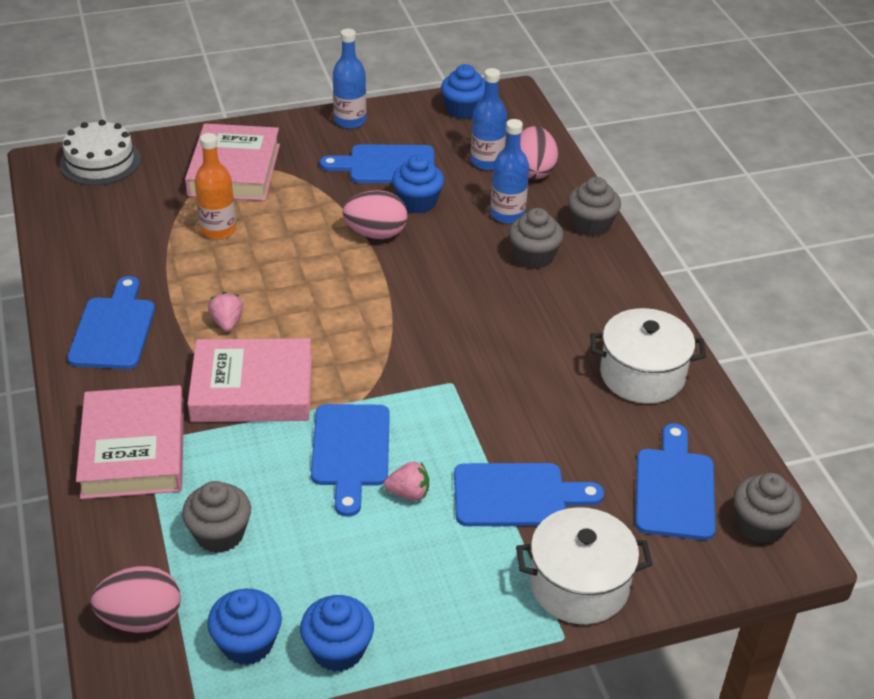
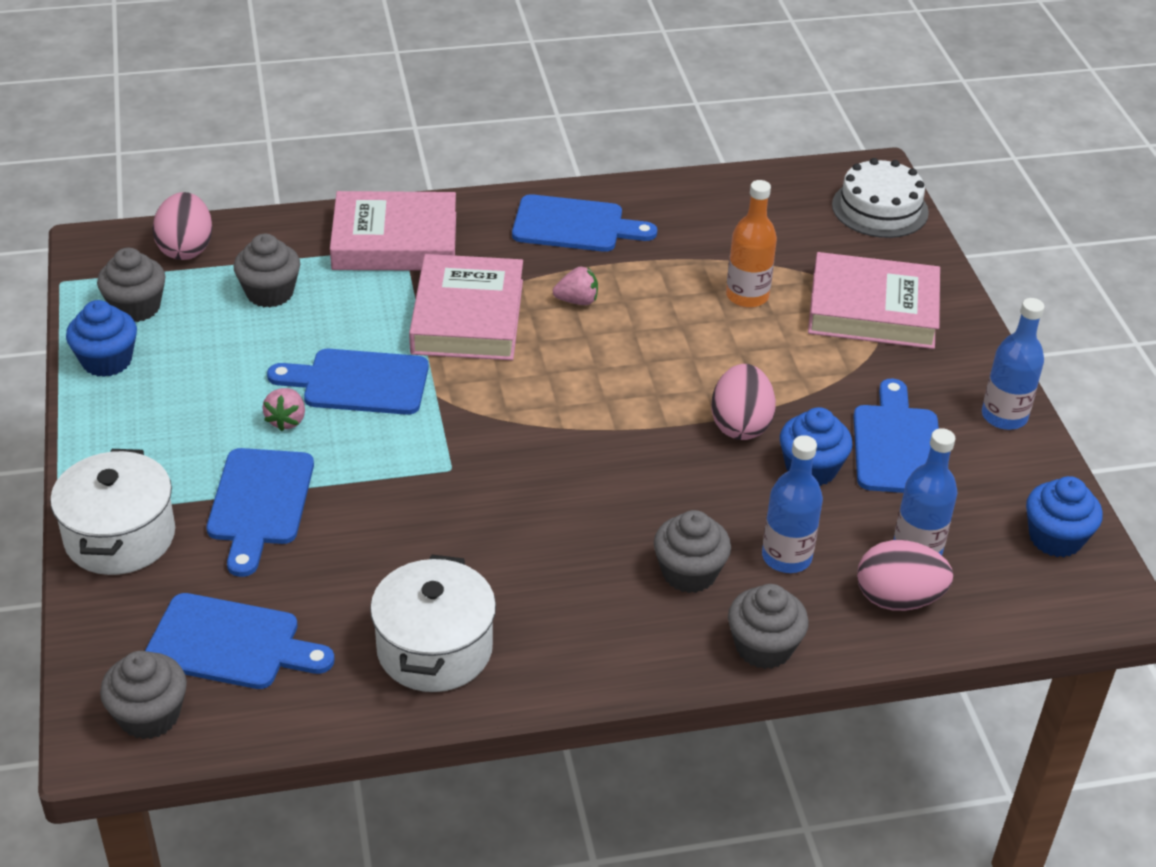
camera: 95 degrees right, 0 degrees up
(247, 643) = (136, 307): blue cupcake -> grey cupcake

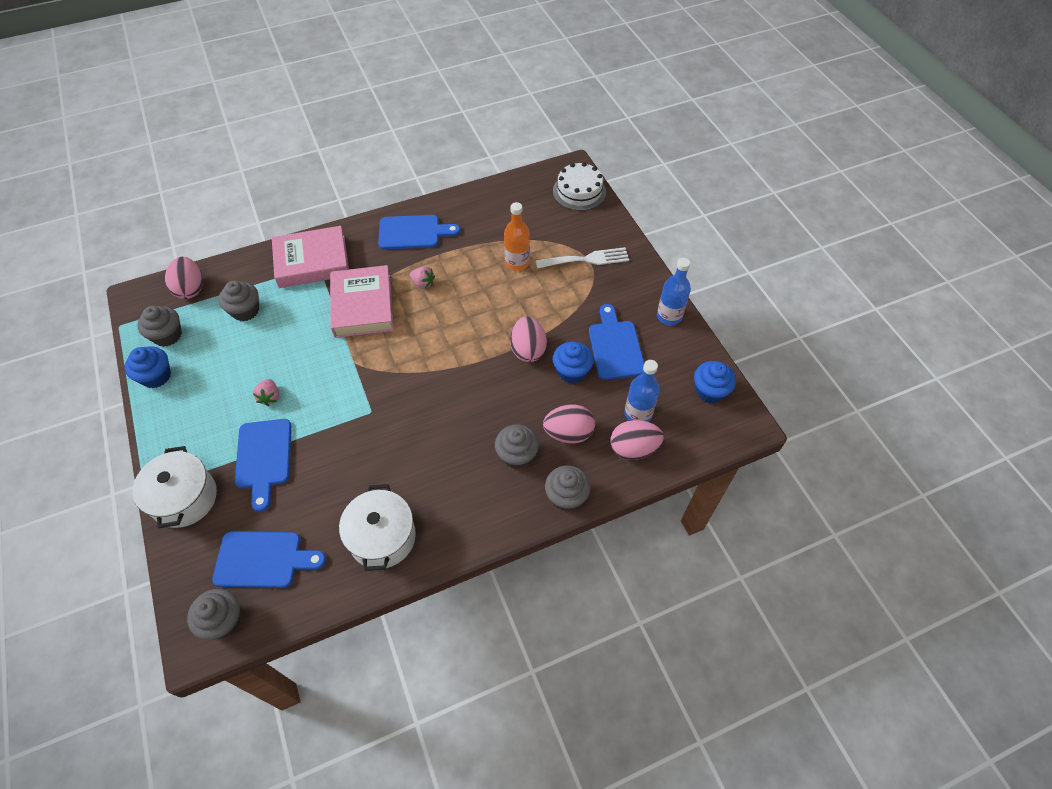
camera: 10 degrees left, 15 degrees up
(358, 382) = (307, 362): blue cutting board -> none
(577, 301) = (423, 283): pink strawberry -> pink strawberry turned 45 degrees clockwise
(786, 557) = (568, 433): blue bottle -> pink egg
(872, 310) = (587, 259): pink book -> white fork

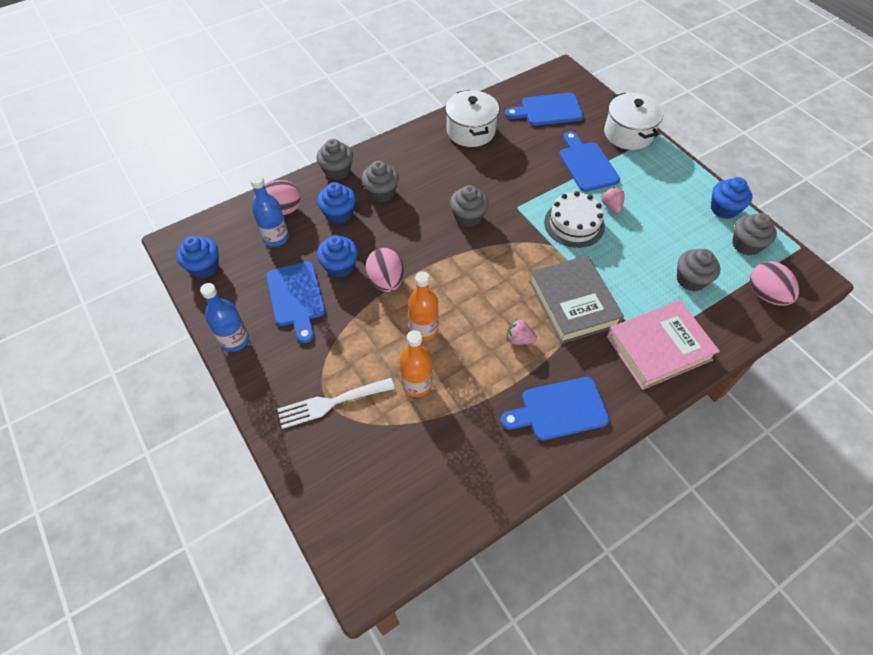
camera: 170 degrees right, 0 degrees up
(223, 621) = (554, 81): grey cupcake -> grey cupcake (468, 217)
(363, 306) = (573, 303): pink book -> grey book
(502, 302) = (424, 329): none -> orange bottle
(568, 433) = (339, 214): pink egg -> blue cupcake
(579, 191) = (348, 525): white cake -> white cake (574, 224)

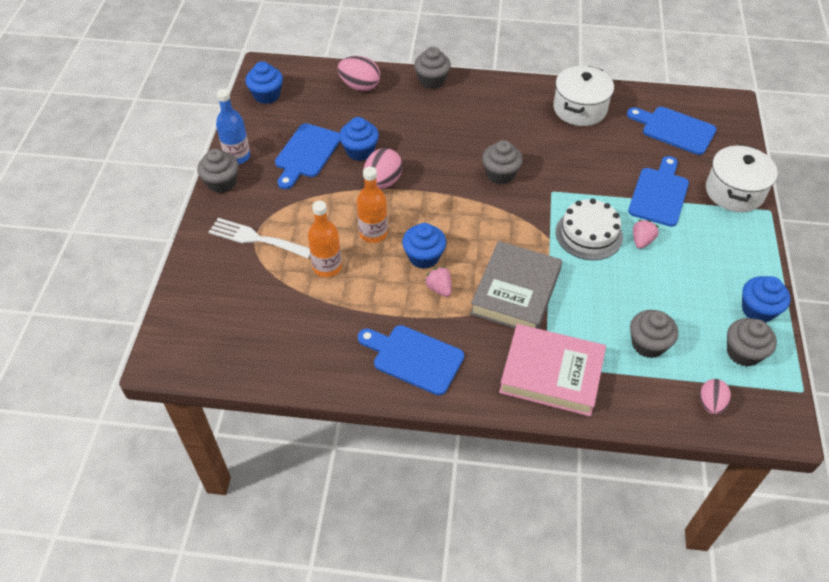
camera: 40 degrees right, 5 degrees down
(276, 238) = (335, 104): blue bottle -> none
(339, 214) = (399, 113): blue cupcake -> blue cupcake (424, 257)
(381, 192) = (449, 116): grey cupcake -> grey cupcake (222, 183)
(765, 294) = (711, 404): pink egg -> pink egg, size x0.65

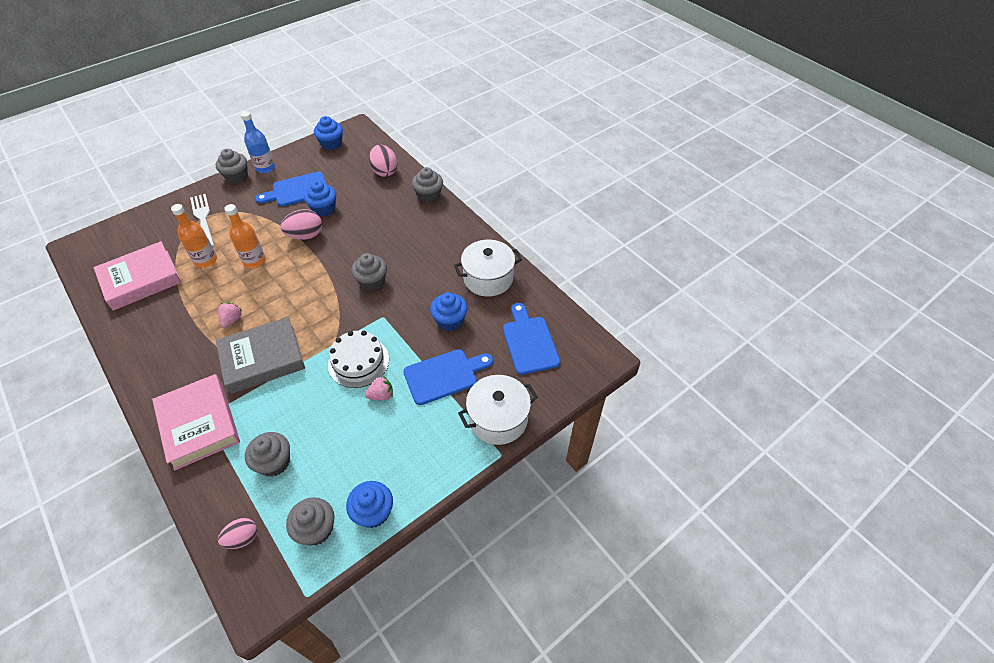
camera: 45 degrees right, 0 degrees up
(293, 328) = (141, 280): none -> pink book
(414, 358) = (159, 347): blue cutting board -> none
(424, 257) = (255, 295): blue cupcake -> blue cupcake (450, 320)

